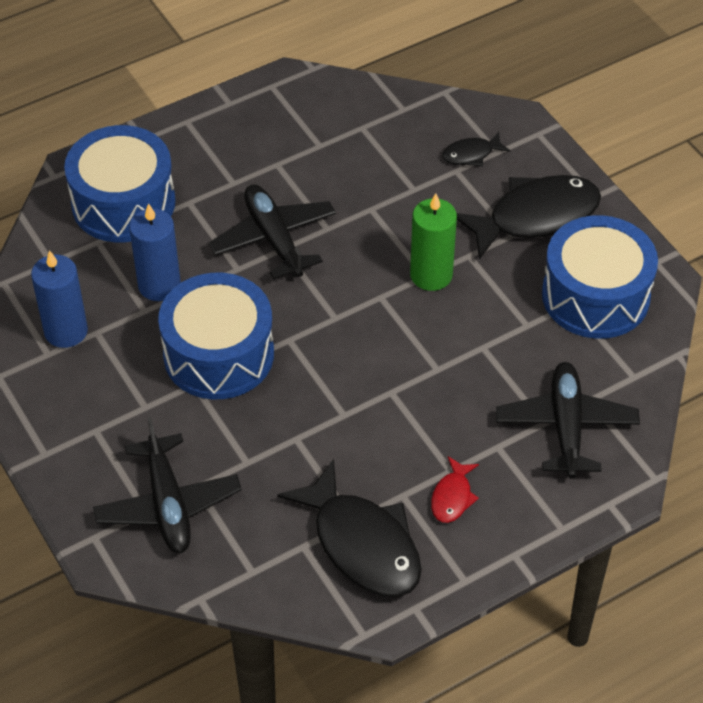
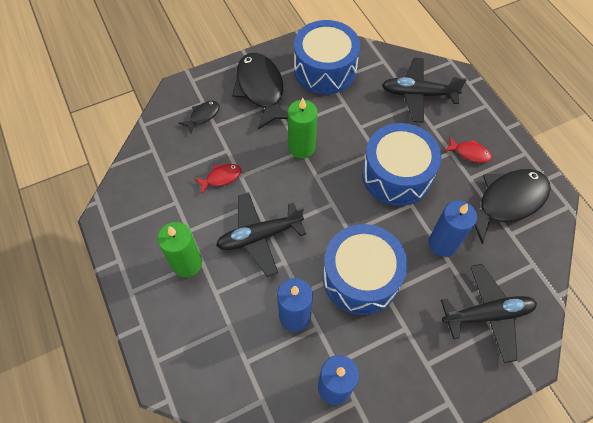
camera: 85 degrees left, 10 degrees up
(123, 203) = (208, 342): blue drum -> blue drum (396, 175)
(228, 169) = (187, 263): none -> green candle
(279, 454) = (443, 243): none -> blue candle
(365, 187) = (221, 177): none -> red fish
(471, 154) = (203, 116): black fish -> black fish turned 120 degrees counterclockwise

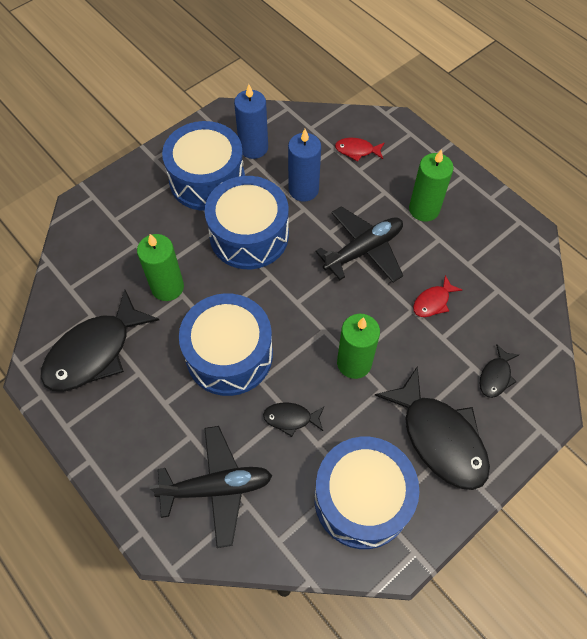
camera: 165 degrees right, 0 degrees up
(359, 122) = (291, 418): none -> black fish
(392, 355) = (207, 179): none -> blue drum
(443, 243) = (167, 287): blue candle -> green candle
(469, 153) = (140, 408): red fish -> red fish (357, 150)
(487, 315) = (120, 230): black plane -> none

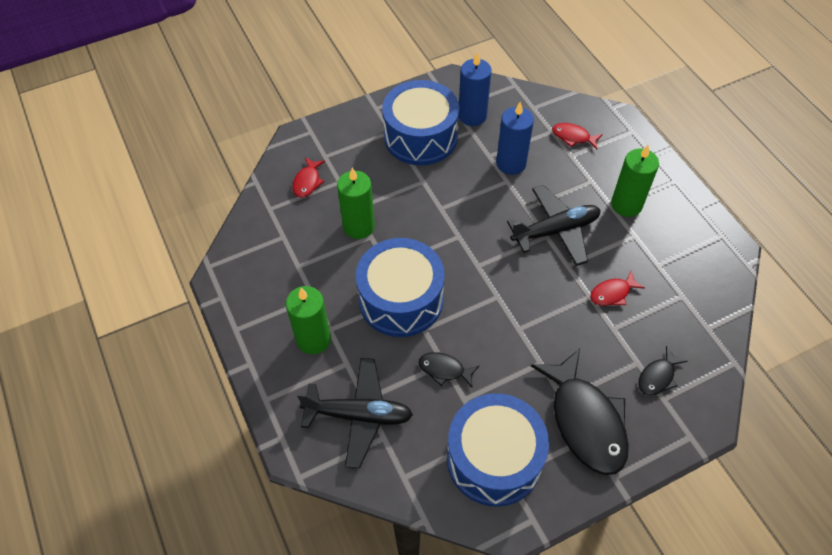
camera: 15 degrees right, 5 degrees down
(94, 352) = (277, 270): black fish -> none
(103, 251) = (307, 182): none -> red fish
(249, 235) = (447, 195): blue drum -> none
(354, 363) = (519, 333): green candle -> green candle (313, 339)

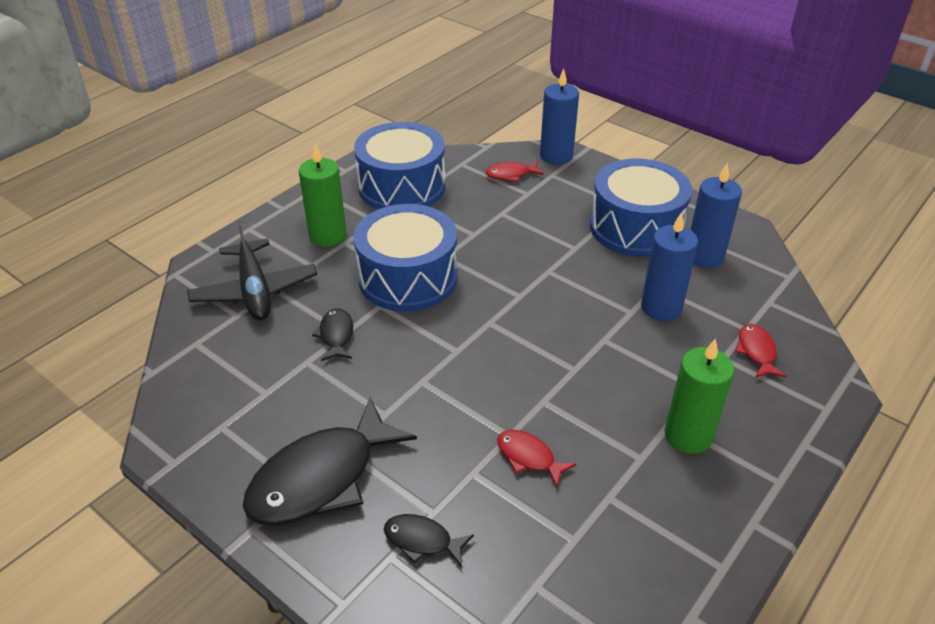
camera: 65 degrees right, 15 degrees down
(301, 142) = (556, 156): none -> blue candle
(359, 226) = (480, 222): green candle -> none
(494, 459) = (239, 407): blue drum -> blue drum (402, 187)
(555, 231) = (589, 375): black plane -> none

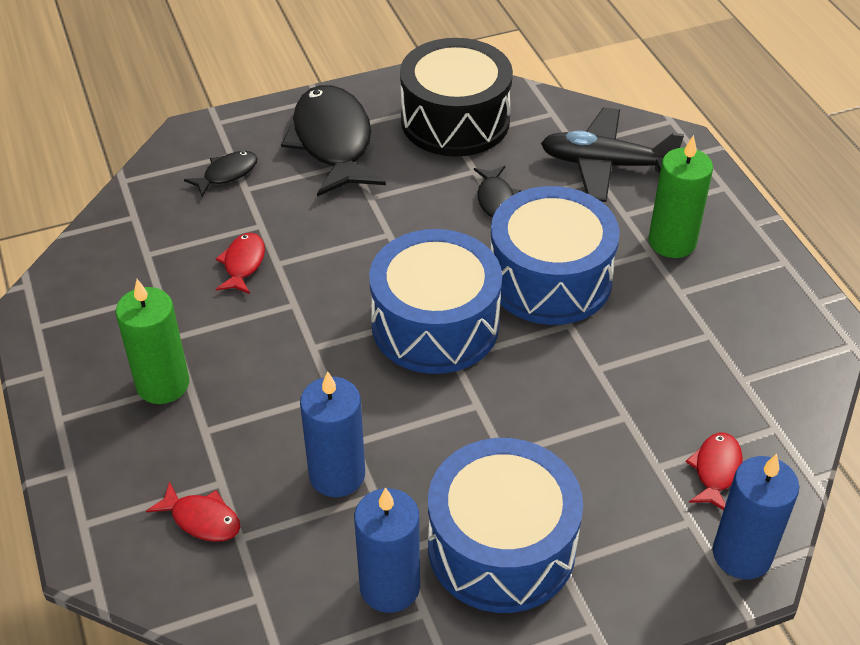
camera: 120 degrees right, 5 degrees up
(239, 401) = (455, 121): none -> black drum
(336, 335) = (495, 199): black fish -> black fish turned 60 degrees clockwise
(402, 187) = (745, 341): blue drum -> blue drum (435, 324)
(529, 457) = (243, 264): red fish -> red fish turned 60 degrees counterclockwise

